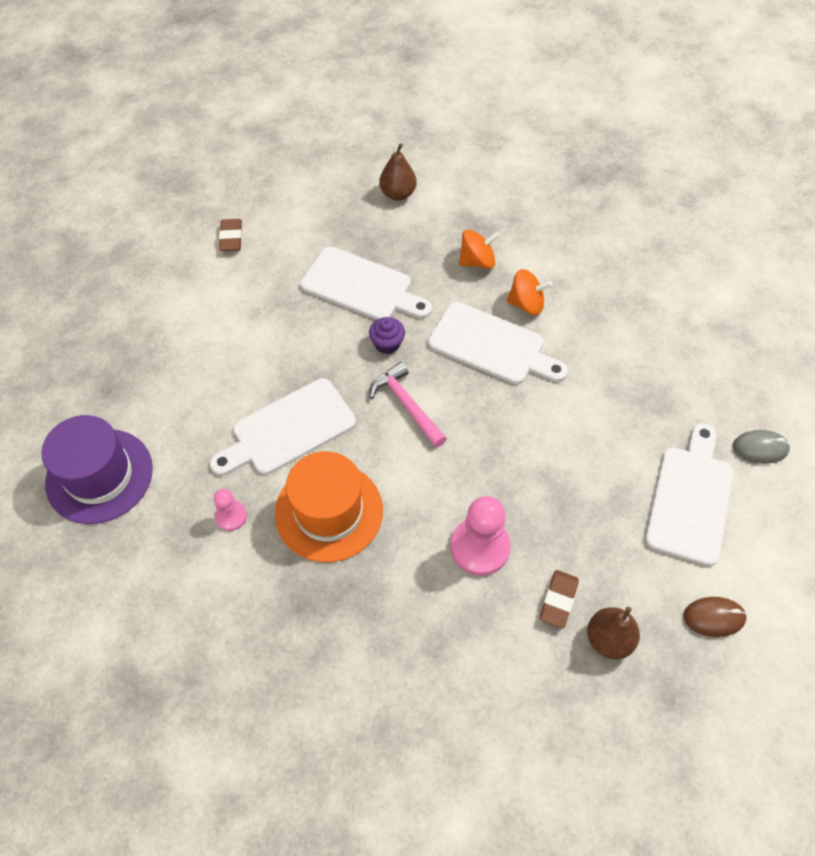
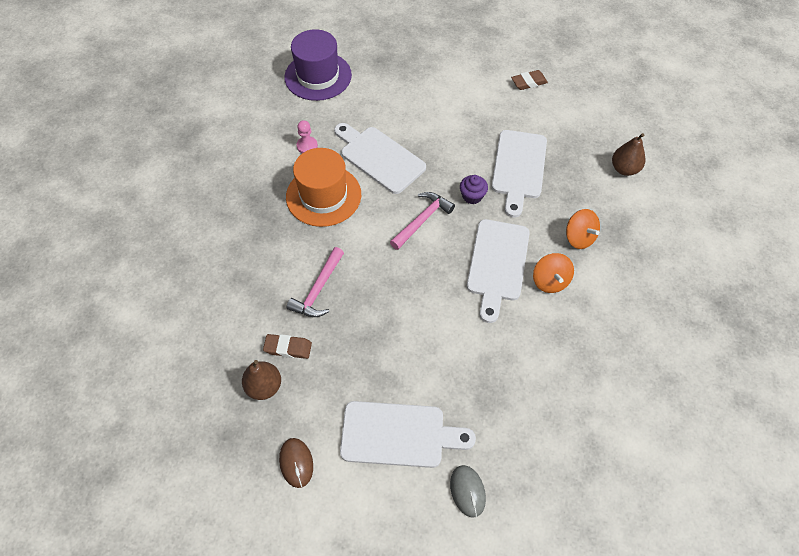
camera: 75 degrees right, 0 degrees up
(480, 547) = (318, 290): pink pawn -> pink hammer

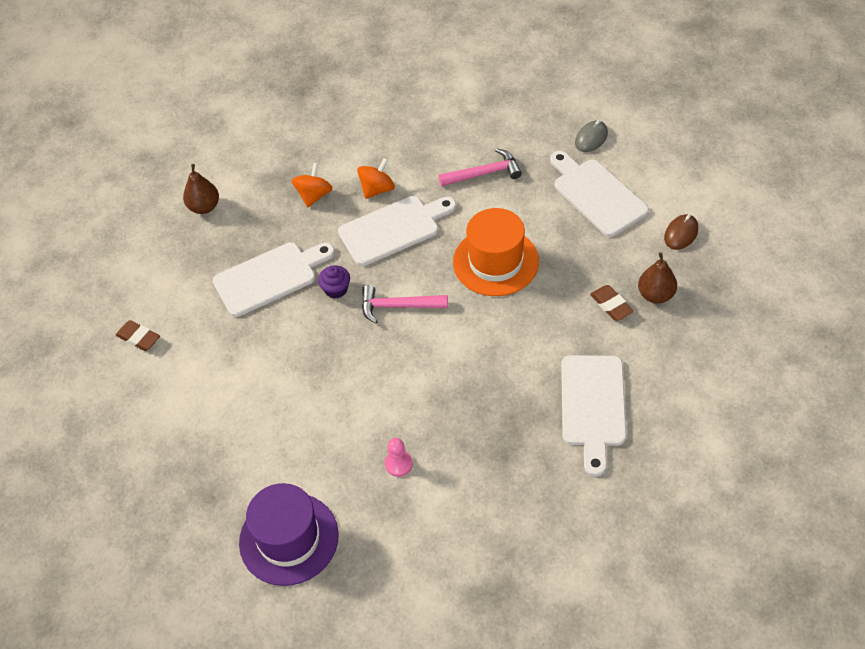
camera: 125 degrees left, 5 degrees down
(318, 290) = (542, 326): pink hammer -> pink hammer (484, 173)
(323, 195) = (445, 400): orange hat -> orange hat (495, 262)
(379, 157) = (355, 390): white cutting board -> white cutting board (593, 406)

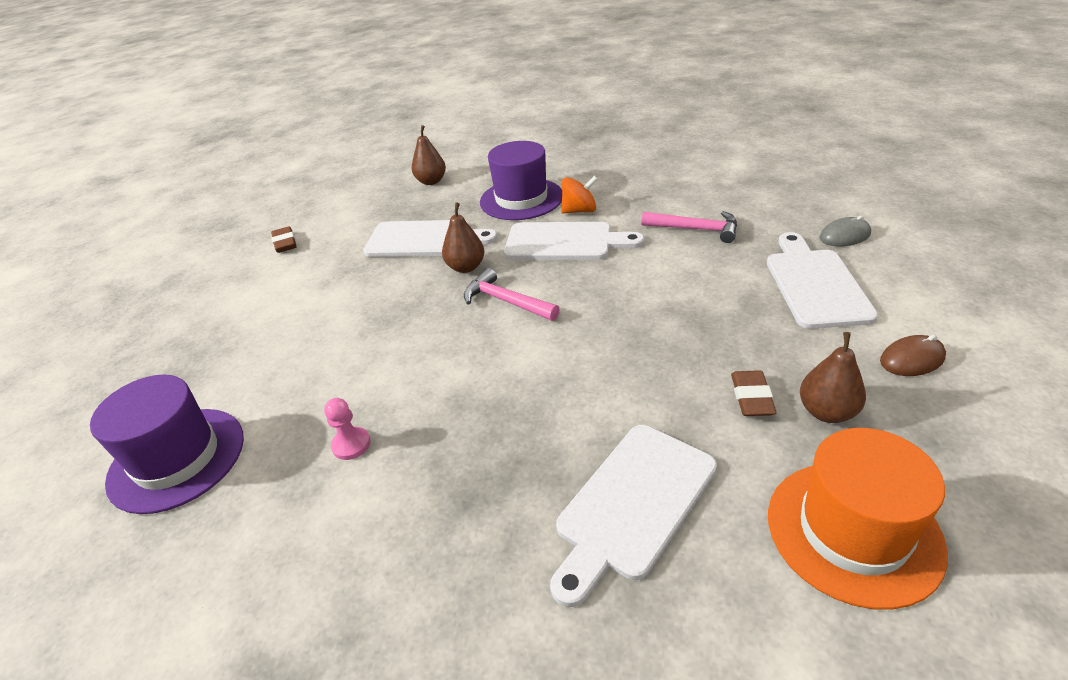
camera: 35 degrees right, 15 degrees down
(314, 195) = (521, 199): orange spinning top -> purple hat
(336, 289) = (466, 267): purple cupcake -> brown pear
(495, 262) = (642, 302): orange hat -> orange hat (853, 531)

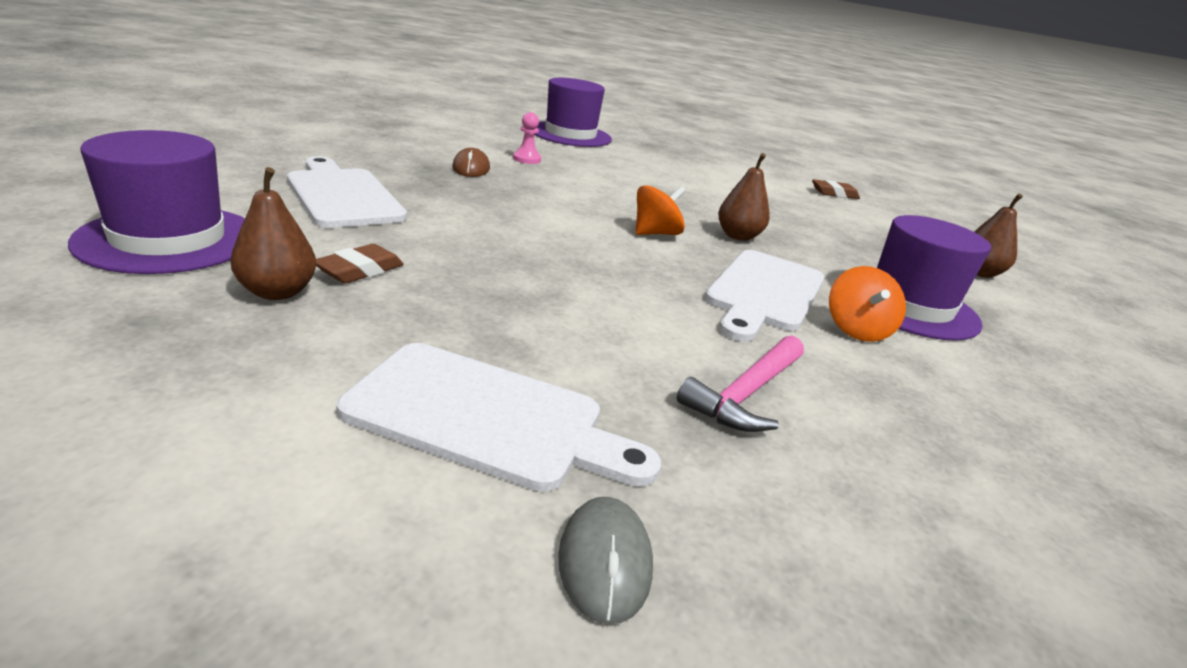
camera: 100 degrees right, 10 degrees down
(423, 240) = (812, 235): white cutting board -> none
(506, 301) = (655, 233): pink hammer -> orange spinning top
(751, 397) = (360, 270): brown eraser -> brown eraser turned 75 degrees counterclockwise
(853, 531) = (168, 239): orange hat -> purple hat
(912, 359) = (234, 391): brown mouse -> brown mouse (471, 168)

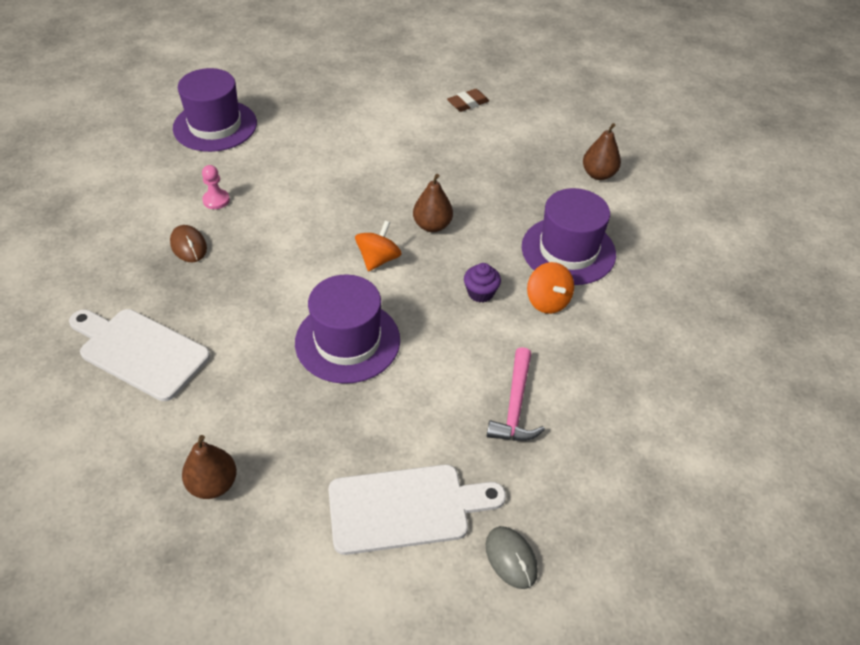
camera: 25 degrees left, 20 degrees up
(168, 239) = (93, 479): purple hat -> purple hat (347, 341)
(360, 270) = (237, 431): brown eraser -> none
(764, 292) = (480, 293): white cutting board -> purple cupcake

